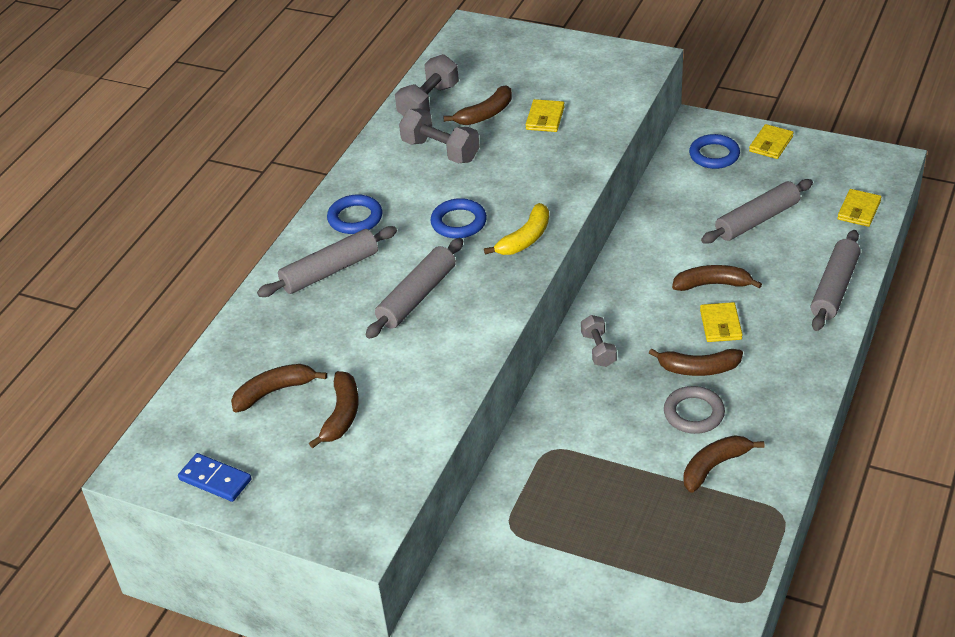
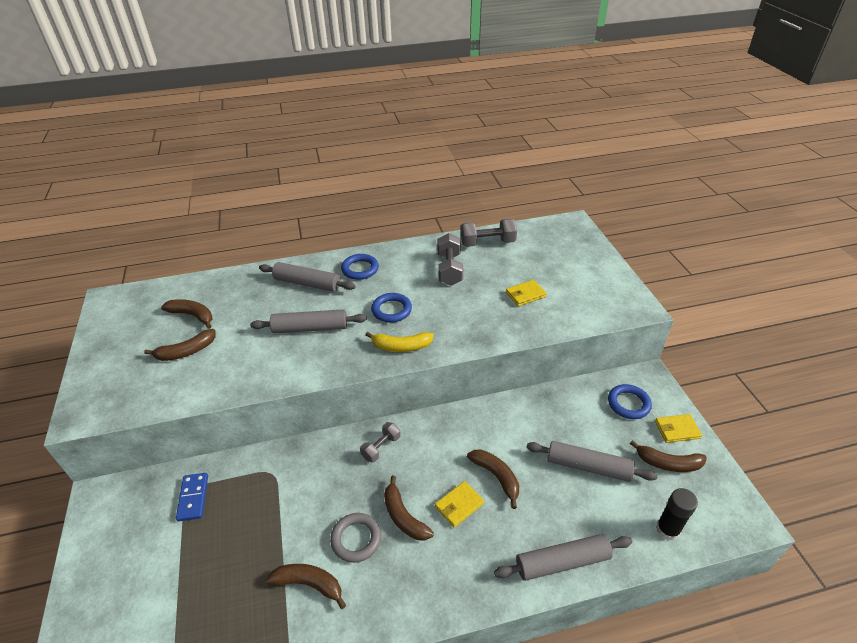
camera: 50 degrees right, 0 degrees up
(215, 480) = (109, 331): blue domino -> blue domino (193, 498)
(485, 114) = (501, 269): brown banana -> brown banana (668, 463)
(859, 210) = (667, 529): yellow wallet -> black glue stick

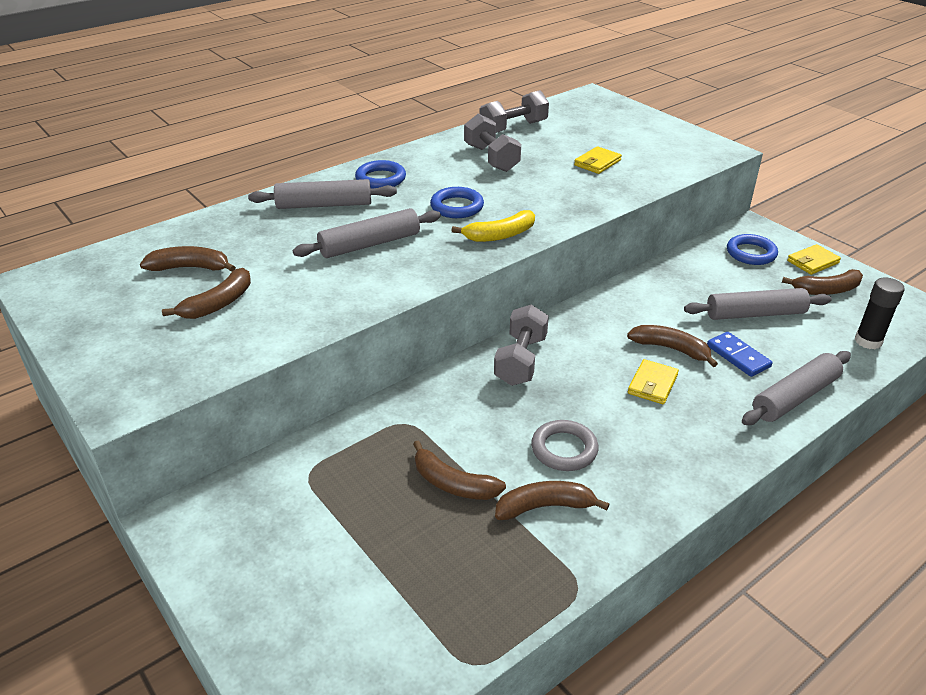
camera: 25 degrees left, 5 degrees down
(193, 498) = (319, 478): blue domino -> blue domino (738, 356)
(381, 447) = (521, 360): grey dumbbell -> grey dumbbell, size x1.58
(403, 516) = (600, 412): brown banana -> brown banana (453, 483)

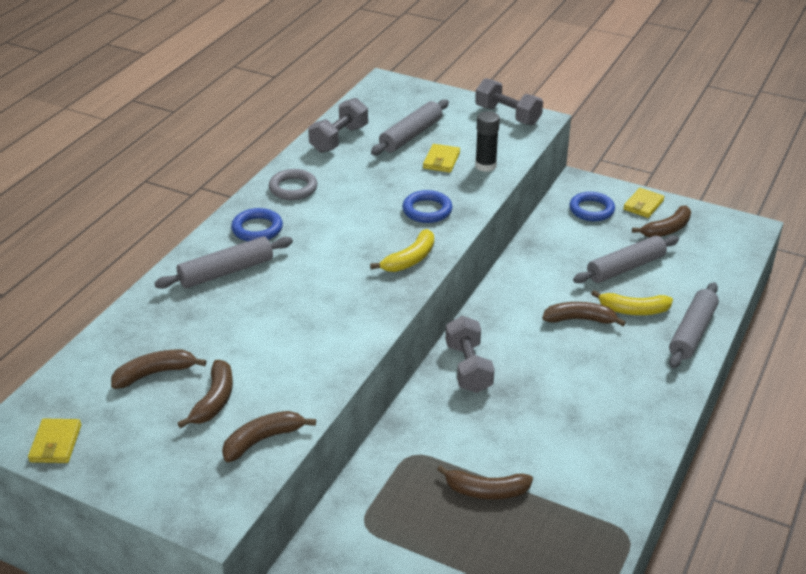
camera: 25 degrees left, 0 degrees up
(370, 244) = (303, 301): grey rolling pin -> grey rolling pin (411, 135)
(457, 207) = (351, 240): blue ring -> blue ring (427, 210)
(491, 158) = (343, 179): grey dumbbell -> grey dumbbell (507, 115)
(545, 507) = (566, 484): brown banana -> brown banana (263, 440)
(564, 449) = (551, 433): grey ring -> grey ring (293, 188)
(652, 384) = (584, 355): yellow wallet -> yellow wallet (55, 443)
(738, 356) = (633, 310): blue domino -> yellow banana
(868, 341) = (719, 267): black glue stick -> black glue stick (485, 166)

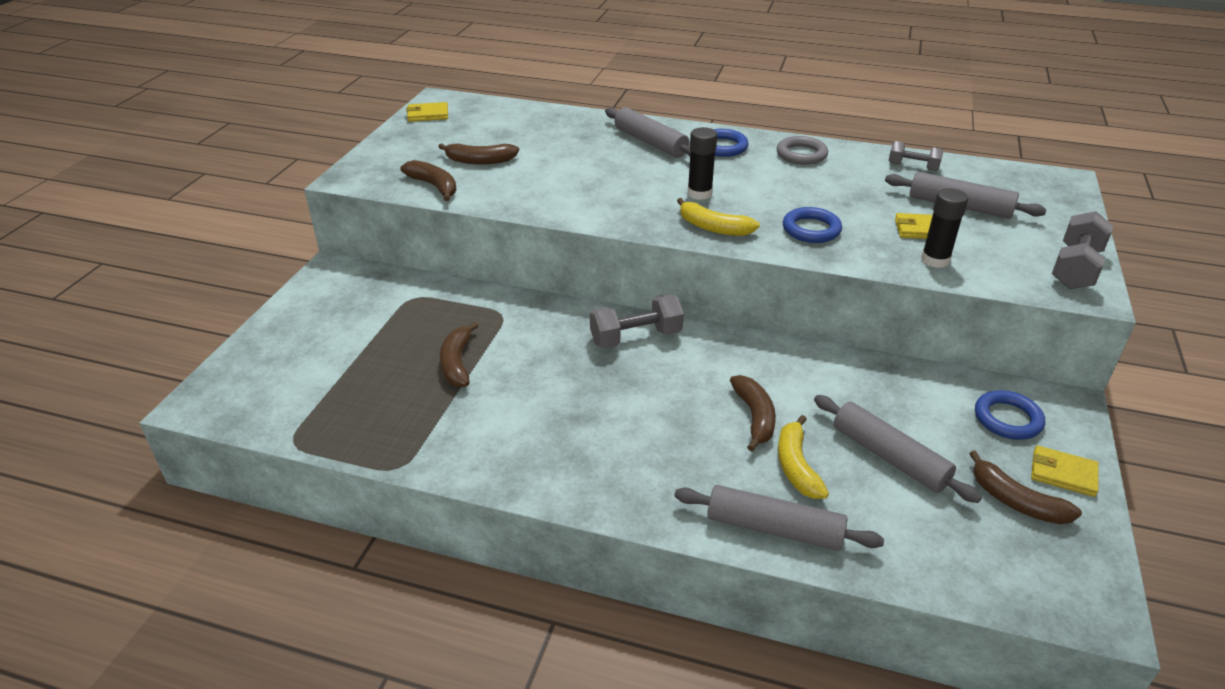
camera: 80 degrees right, 0 degrees up
(154, 373) = (508, 134): brown banana -> none
(339, 139) = (913, 166): grey dumbbell -> grey dumbbell, size x0.63
(346, 257) = (699, 193): none -> black glue stick

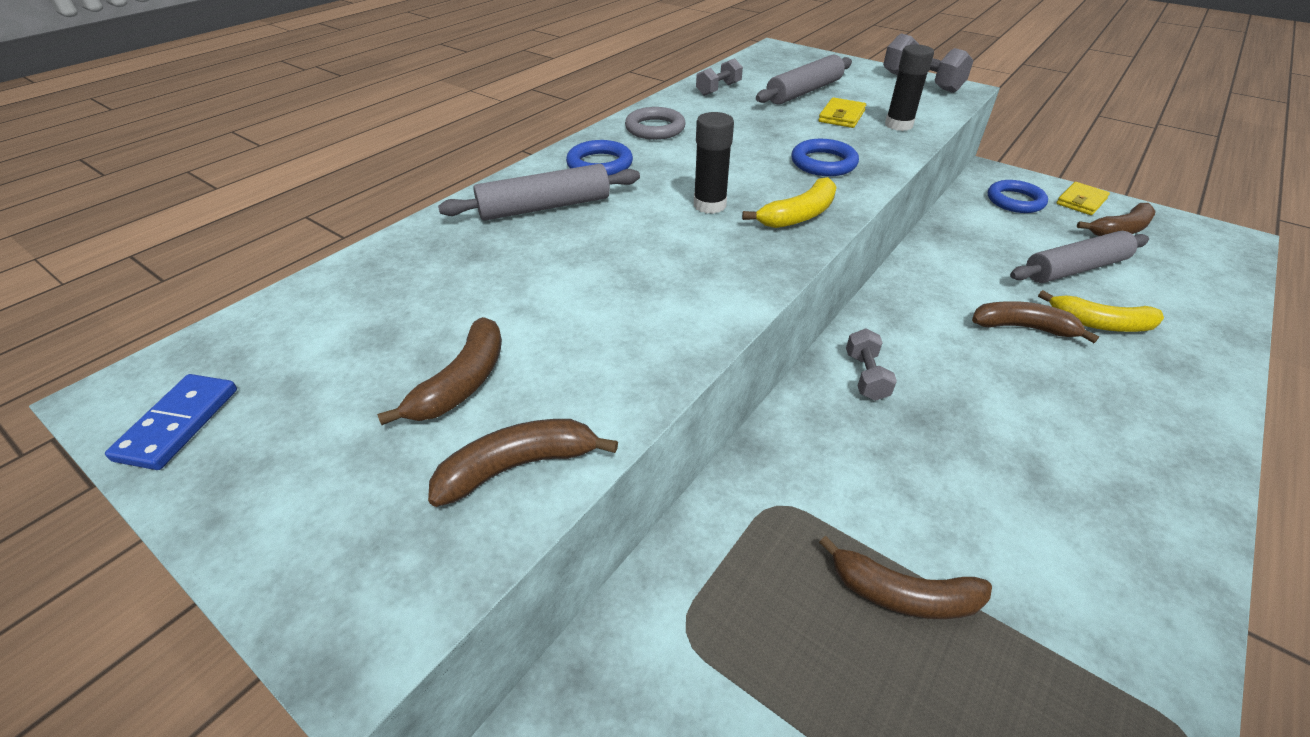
camera: 70 degrees left, 5 degrees up
(428, 115) = (179, 424): yellow wallet -> blue domino
(636, 337) = (866, 376): grey dumbbell -> grey dumbbell, size x0.63
(774, 528) = (1199, 364): grey rolling pin -> none

